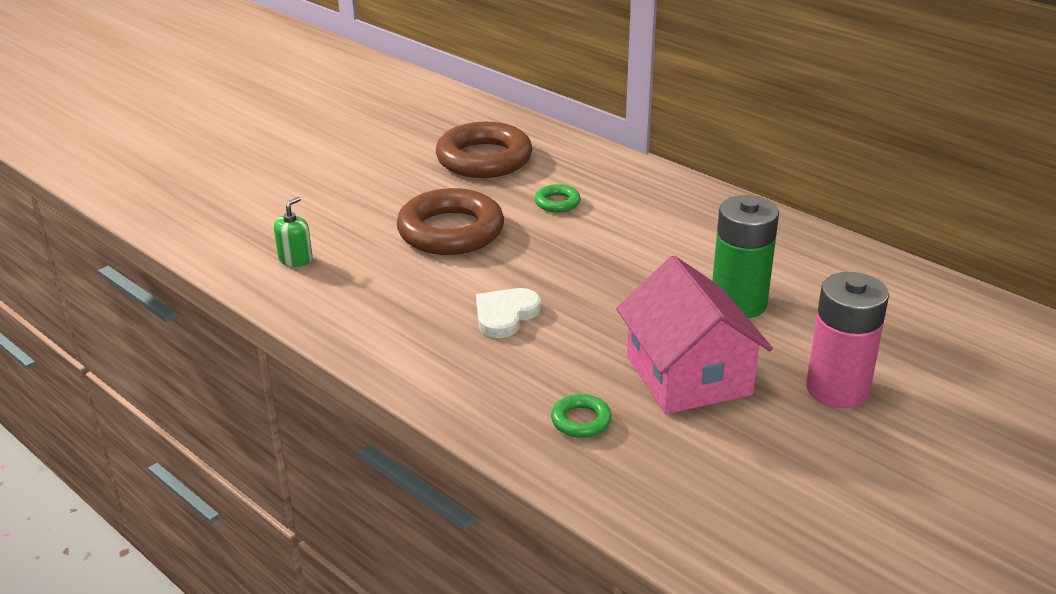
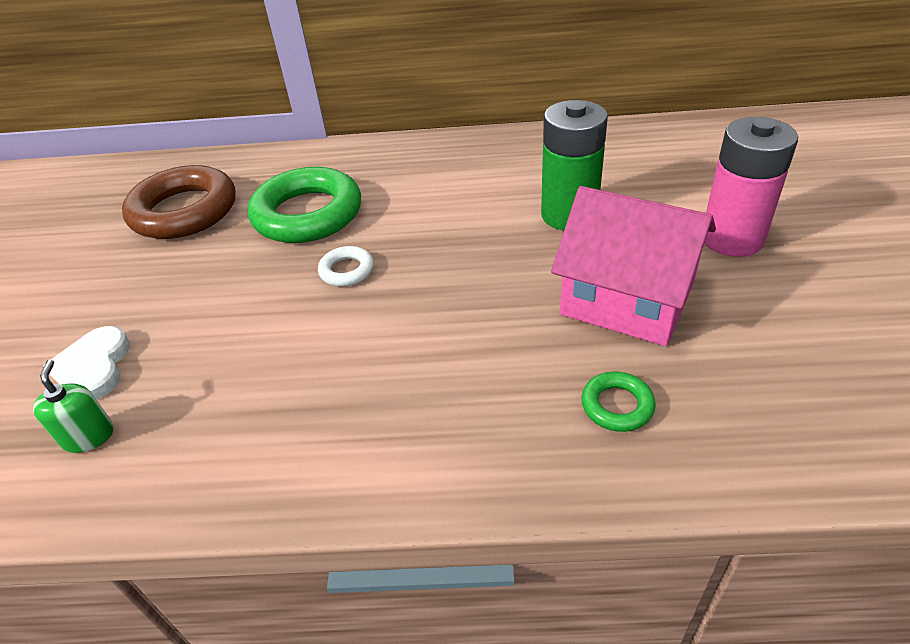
camera: 40 degrees left, 10 degrees up
(451, 231) = (239, 296): brown ring -> none
(505, 315) = (405, 347): white heart -> white heart (94, 367)
(532, 252) = (347, 270): none -> white ring
(557, 203) = (307, 214): green ring -> green ring, size x2.24

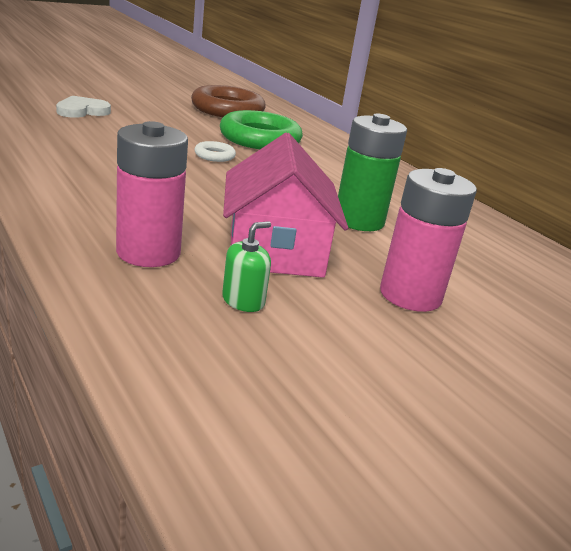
camera: 50 degrees right, 15 degrees down
(88, 436) = (33, 117): green soap dispenser -> green soap dispenser (243, 301)
(617, 405) = (148, 252): green ring -> pink battery

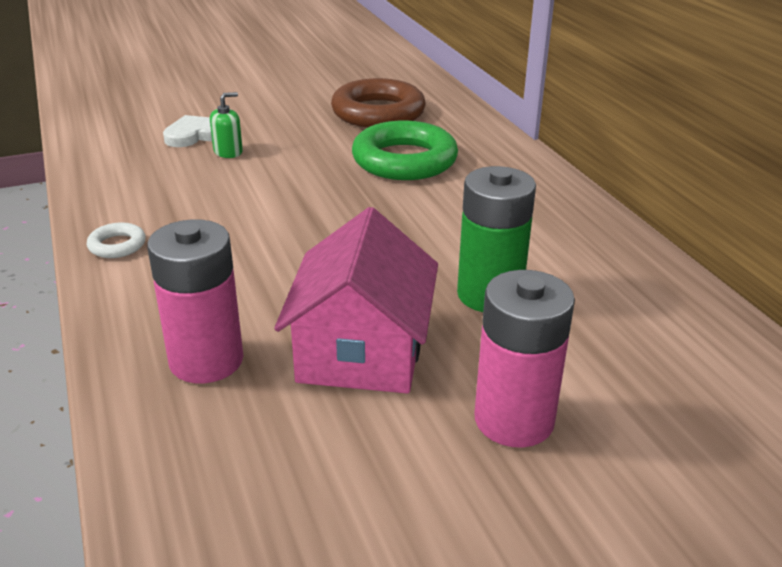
camera: 15 degrees right, 5 degrees up
(214, 155) = (335, 195): white ring -> white ring (117, 245)
(243, 301) = (295, 433): green soap dispenser -> green soap dispenser (228, 152)

